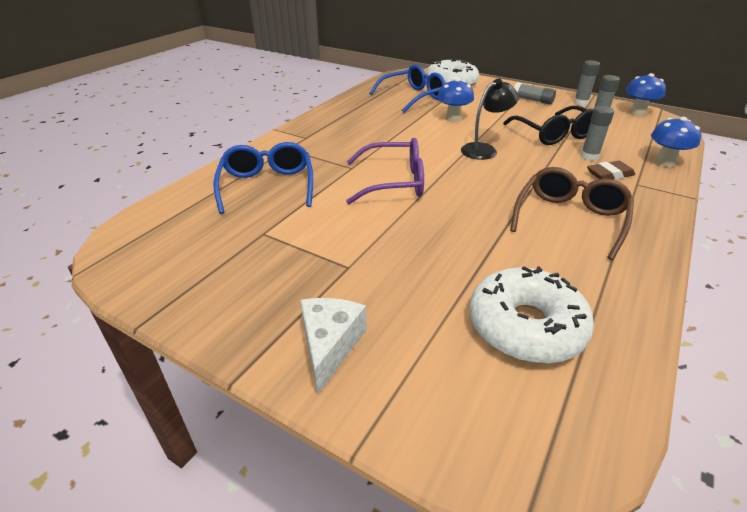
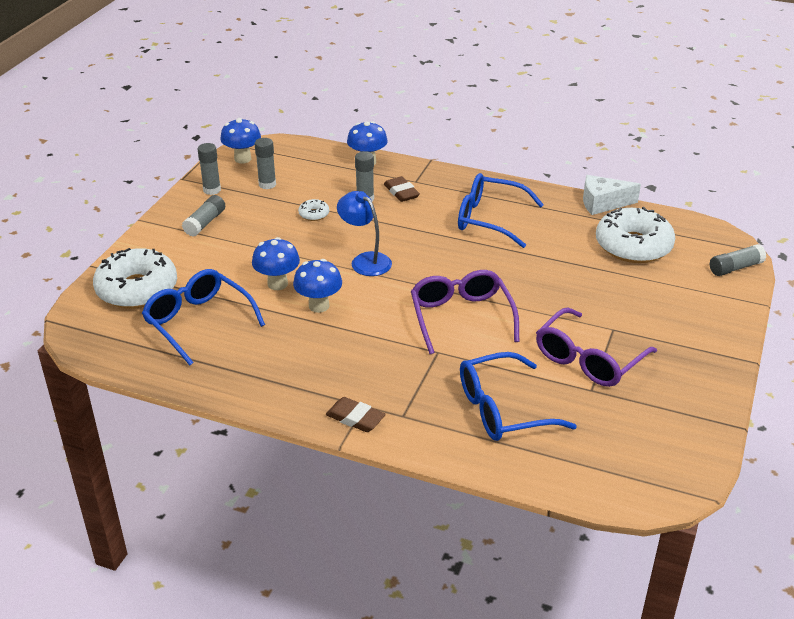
camera: 100 degrees left, 0 degrees up
(294, 134) = (355, 418): none -> brown eraser
(305, 240) = (588, 360): none -> purple glasses
(330, 345) = (699, 325): white cheese -> white cheese (602, 203)
(423, 130) = (319, 306): none -> blue mushroom
(466, 445) = (735, 268): none -> grey glue stick
(484, 149) = (365, 260): black lamp -> blue lamp
(554, 134) = (314, 214): black glasses -> white donut
(570, 218) = (489, 219): brown glasses -> blue glasses

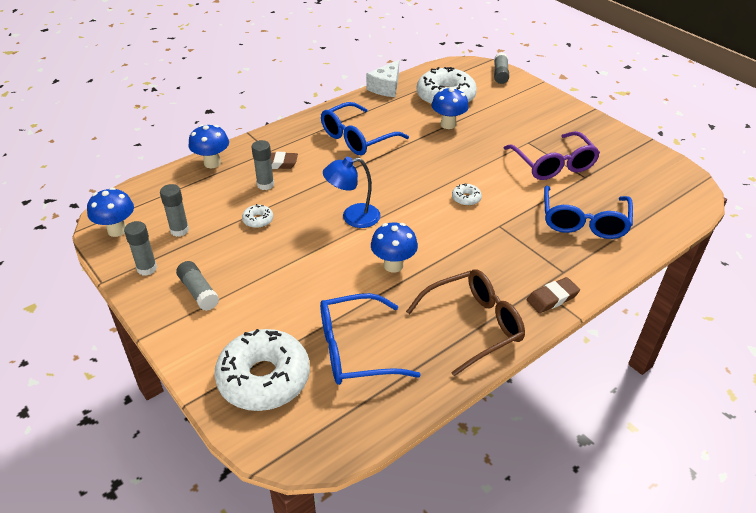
camera: 60 degrees left, 5 degrees up
(277, 284) = (341, 278): blue mushroom -> blue mushroom (448, 124)
(277, 378) = (474, 325): none -> brown glasses
(461, 317) = (466, 198): purple glasses -> white donut

